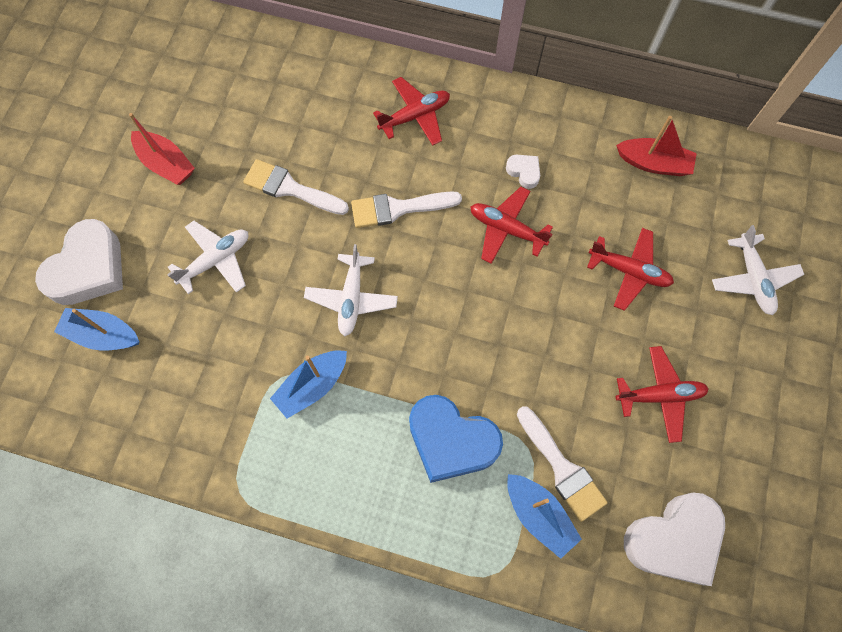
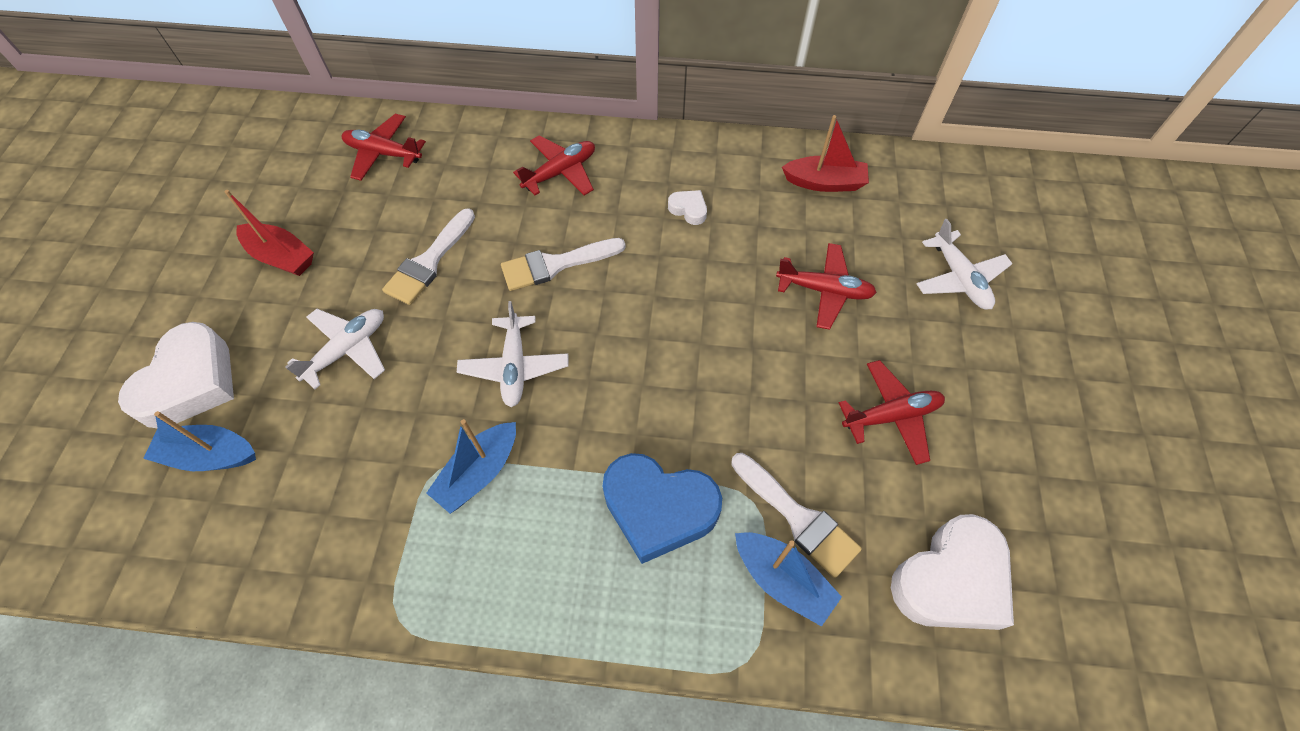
camera: 10 degrees left, 10 degrees down
(290, 188) = (429, 262): white brush -> white brush turned 75 degrees counterclockwise
(506, 229) = (680, 268): red plane -> red plane (383, 153)

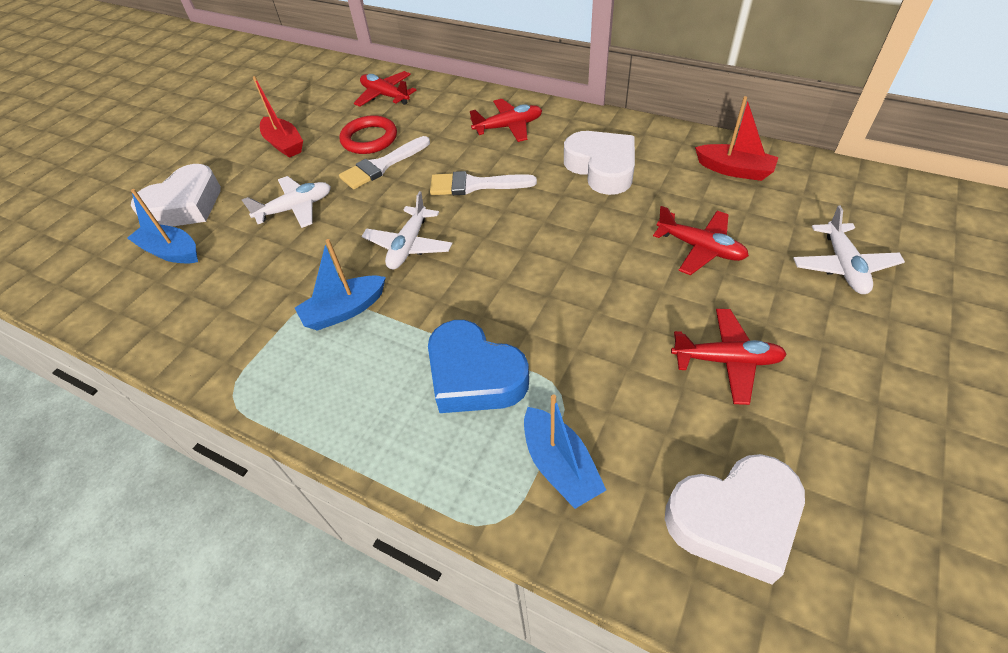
camera: 25 degrees right, 10 degrees down
(394, 225) = (369, 139): none -> red ring
(688, 209) = (601, 168): white heart -> white heart, size x2.22
(798, 517) = (597, 418): white brush -> none

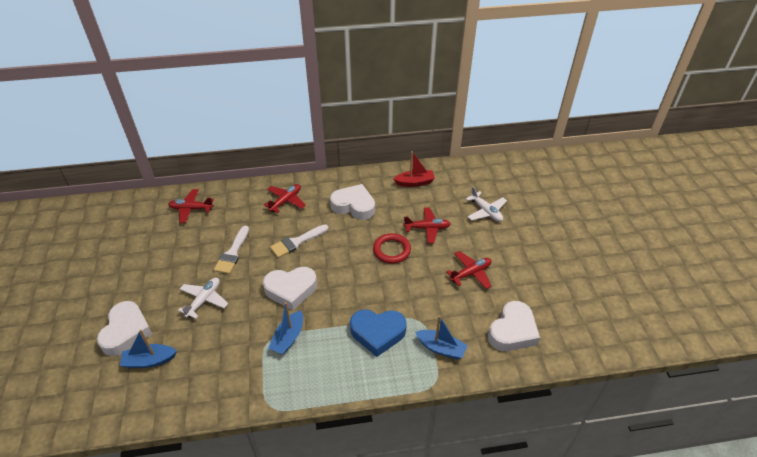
camera: 40 degrees left, 5 degrees down
(284, 144) = (154, 266): red boat -> none
(369, 139) = (208, 240): red ring -> red ring (391, 250)
(409, 245) = (291, 290): white plane -> white heart

